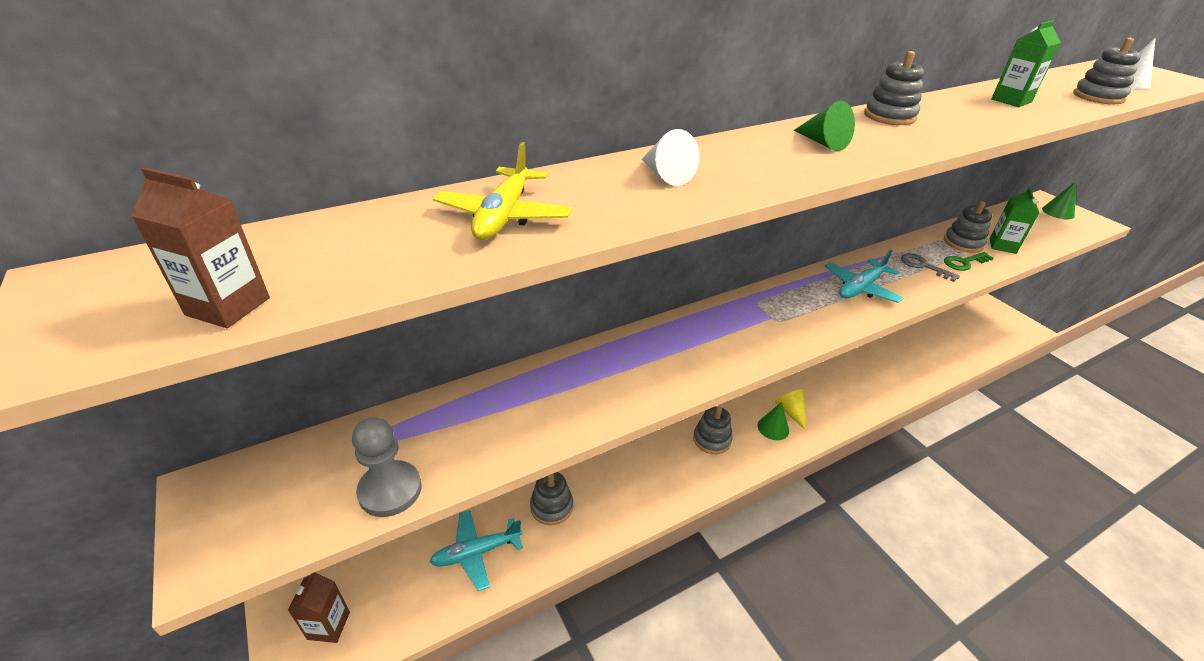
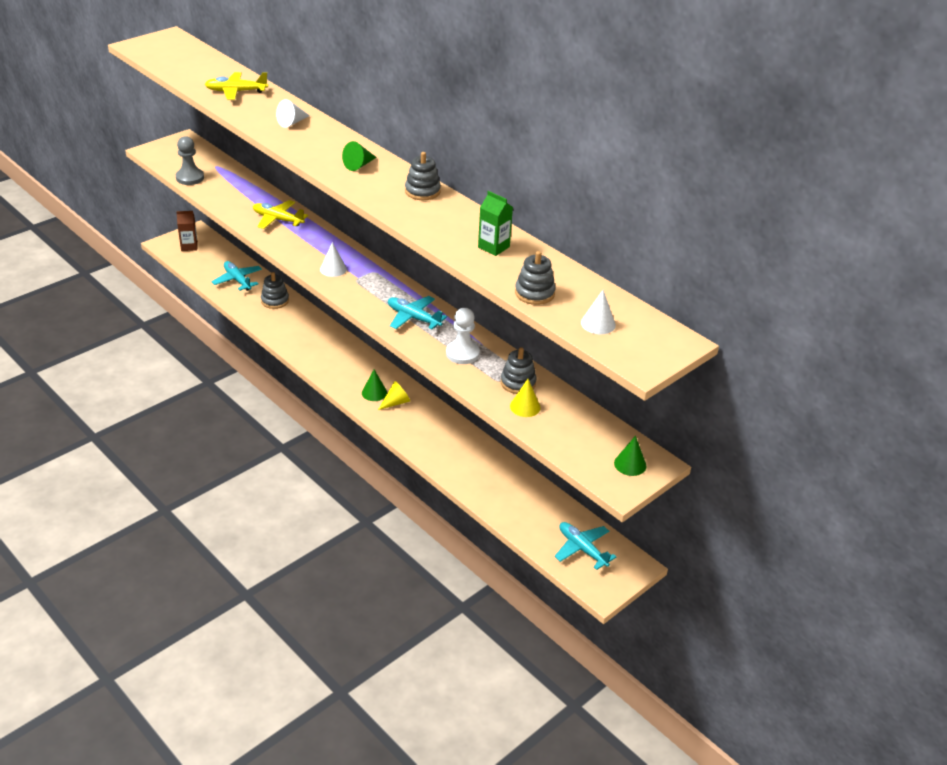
camera: 75 degrees right, 0 degrees up
(228, 306) = (161, 60): brown carton -> none
(598, 378) = (278, 220): none -> yellow plane
(712, 439) = (352, 362): grey stacking toy -> none
(751, 337) = (333, 269): none -> white cone
(923, 266) = (462, 353): grey key -> white pawn
(964, 262) = (480, 377): green key -> none
(982, 328) = (582, 549): none -> turquoise plane
(1002, 246) = (525, 407): green carton -> yellow cone

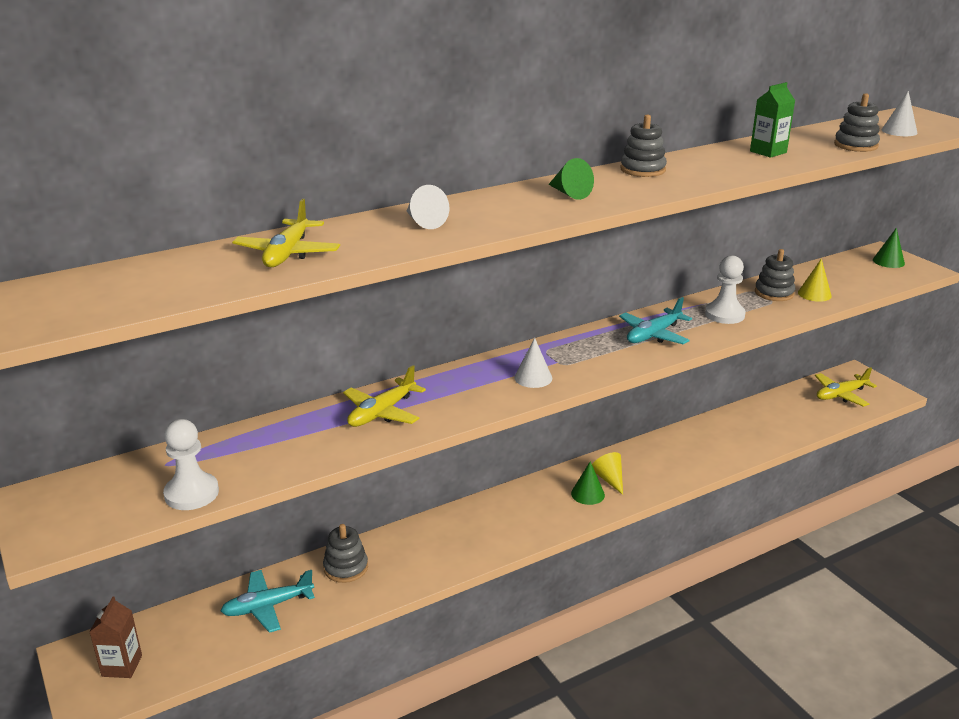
camera: 75 degrees left, 10 degrees down
(190, 178) = (191, 493): grey pawn -> white pawn
(582, 549) = (841, 395): turquoise plane -> yellow plane

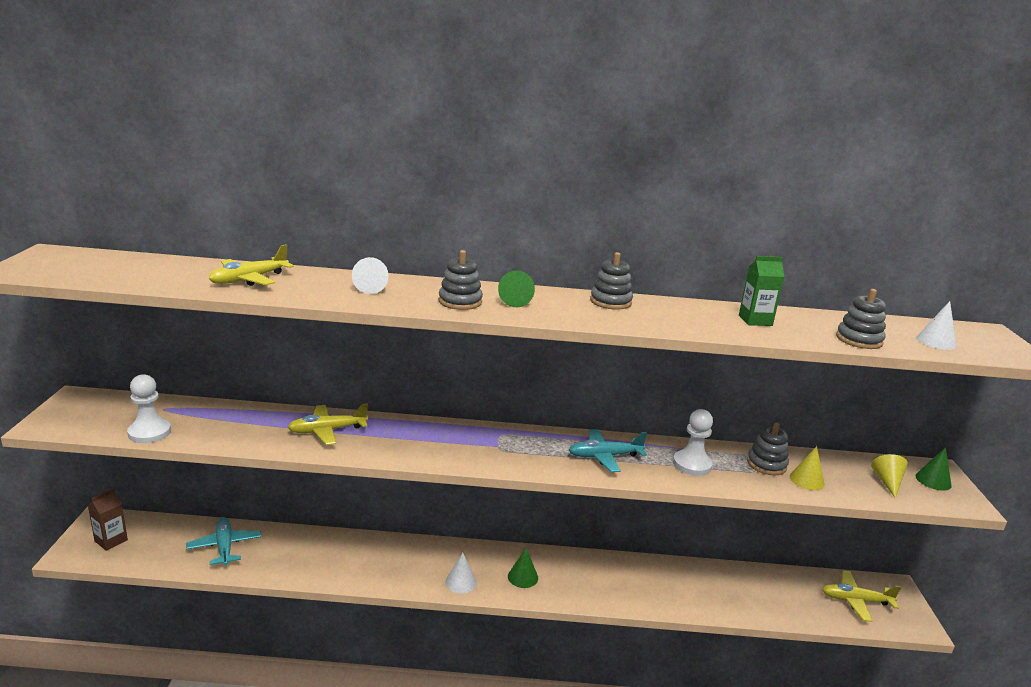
camera: 30 degrees right, 5 degrees down
(267, 606) = (224, 546): turquoise plane -> turquoise plane turned 60 degrees clockwise
(346, 568) = (298, 545): grey stacking toy -> grey stacking toy (460, 302)
(533, 378) = (462, 450): white cone -> white cone (461, 582)
(609, 479) = (553, 574): yellow cone -> yellow cone (887, 482)

